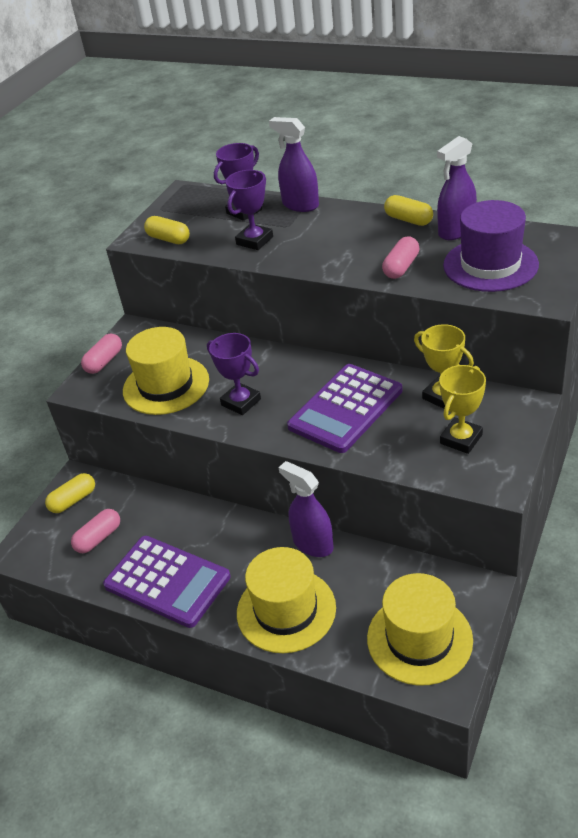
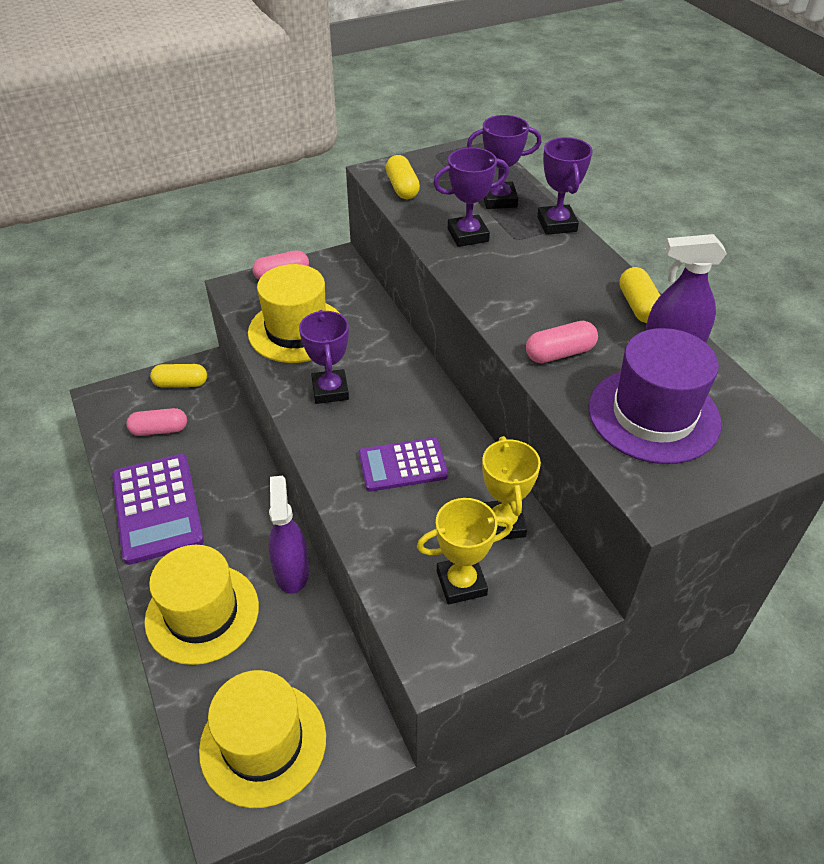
camera: 35 degrees right, 5 degrees up
(300, 205) = (557, 224): purple spray bottle -> purple trophy
(345, 408) = (402, 465): purple calculator -> purple calculator, size x0.62

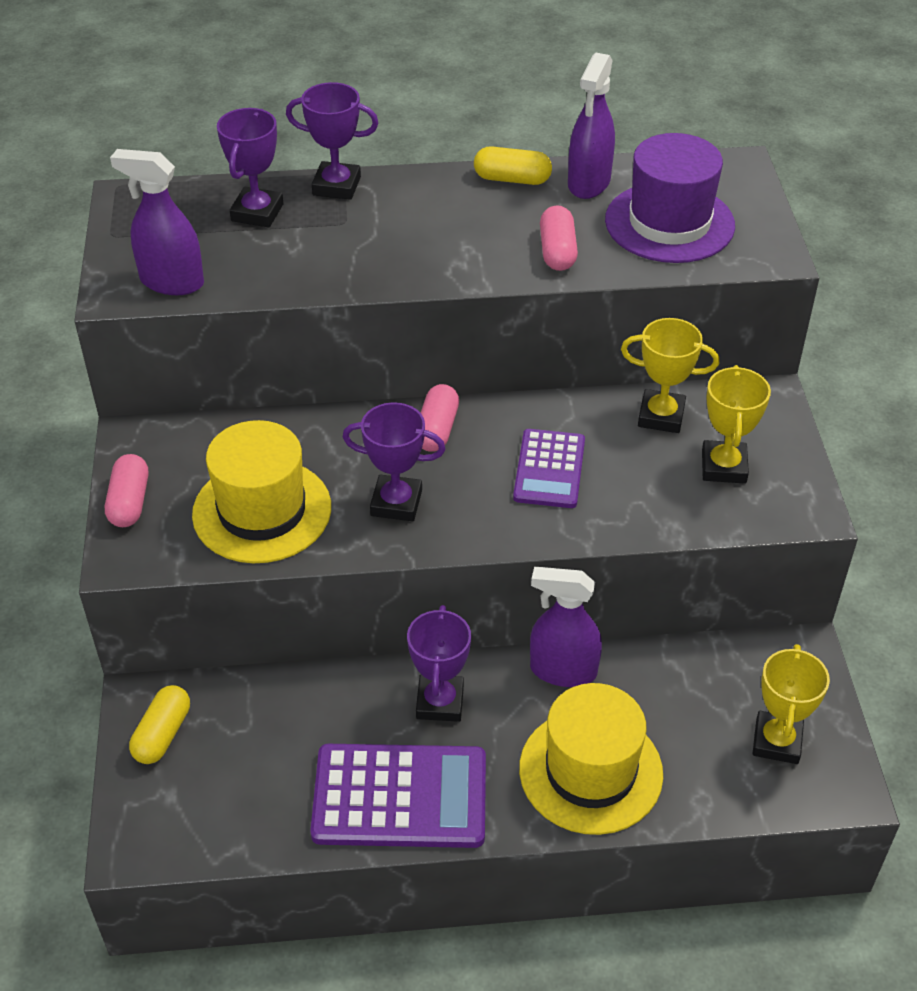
camera: 70 degrees left, 0 degrees up
(159, 430) = (248, 775): pink capsule -> pink capsule (437, 429)
(263, 743) = (776, 741): yellow hat -> yellow trophy
(402, 188) = (171, 282): yellow capsule -> purple spray bottle
(468, 235) = (313, 256): purple trophy -> purple trophy (440, 702)

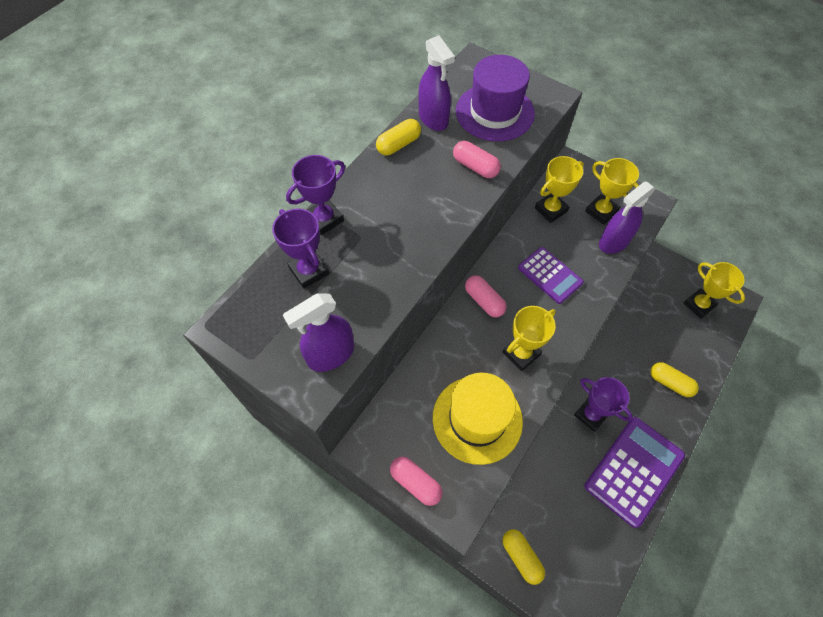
camera: 50 degrees left, 15 degrees up
(396, 503) = (521, 353): purple trophy -> yellow trophy
(562, 670) = (607, 353): purple spray bottle -> purple spray bottle (613, 242)
(590, 771) = (670, 383): yellow hat -> yellow capsule

